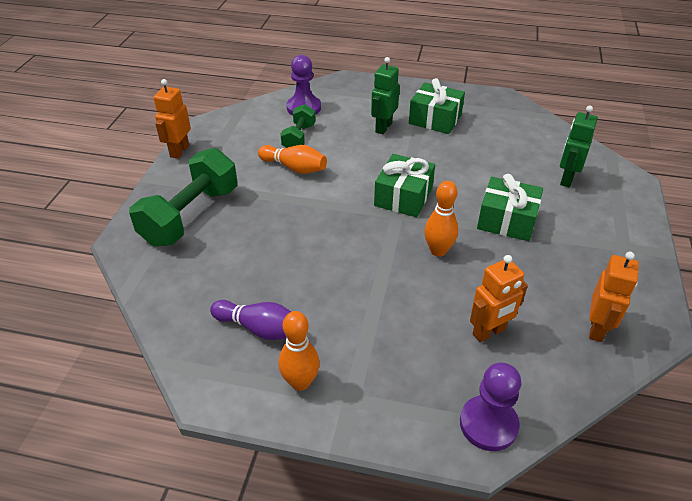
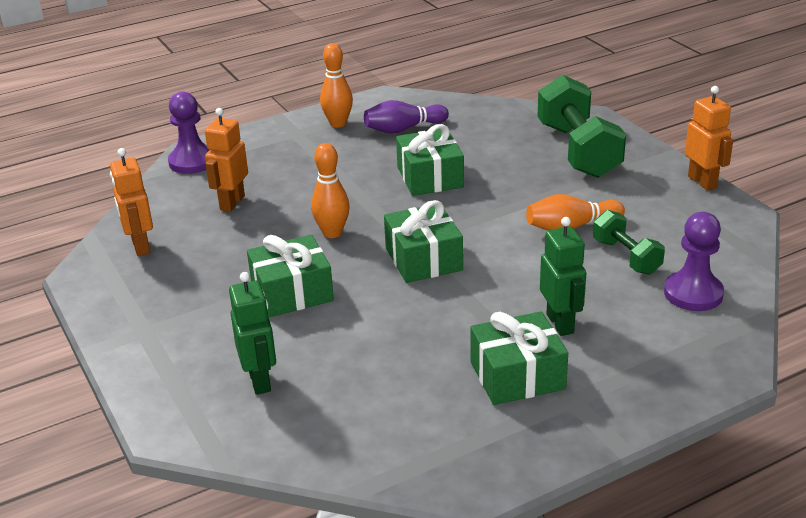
camera: 140 degrees right, 10 degrees down
(315, 258) = (430, 177): none -> green gift

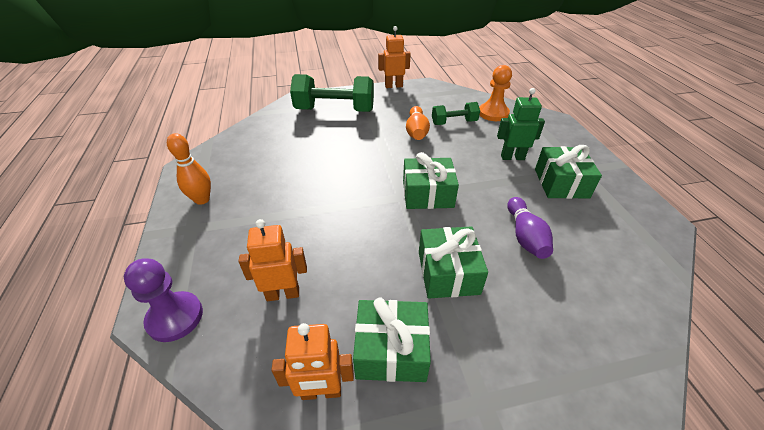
camera: 75 degrees left, 10 degrees up
(232, 203) = (283, 294): orange robot -> orange robot turned 135 degrees clockwise
(260, 380) = (567, 313): green robot -> none
(332, 233) = (371, 233): orange bowling pin -> none
(403, 129) = (245, 168): purple bowling pin -> purple bowling pin (525, 236)
(430, 177) = (324, 170): green gift -> green gift (391, 350)
(693, 293) = (493, 113): purple pawn -> orange pawn

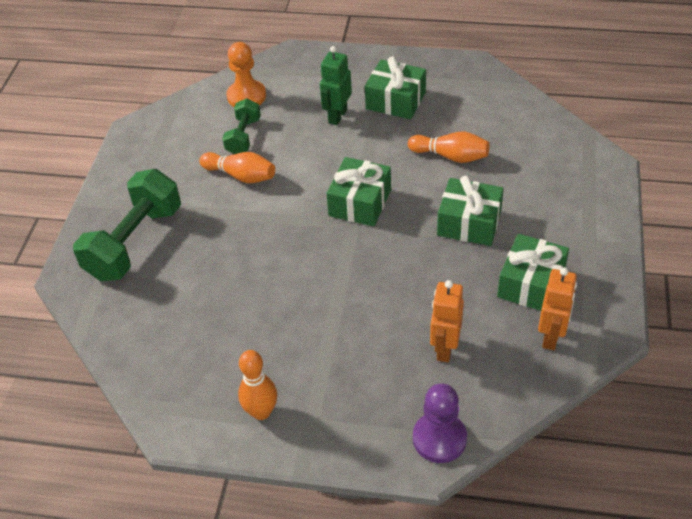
camera: 65 degrees left, 5 degrees up
(393, 86) = (112, 164): orange robot -> none
(525, 236) = (451, 156): purple bowling pin -> orange bowling pin

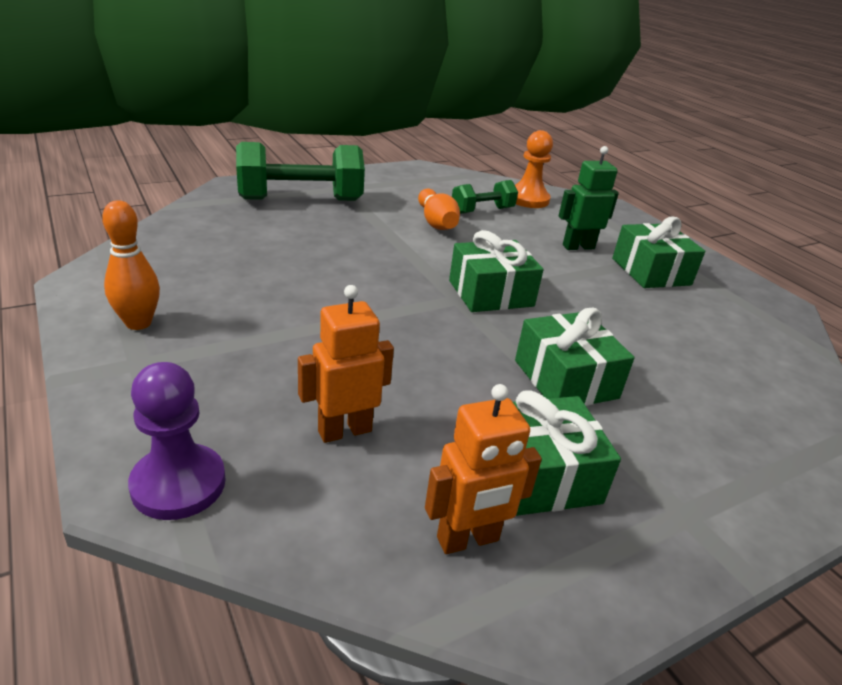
camera: 45 degrees right, 15 degrees down
(451, 156) = (639, 331): orange bowling pin -> none

